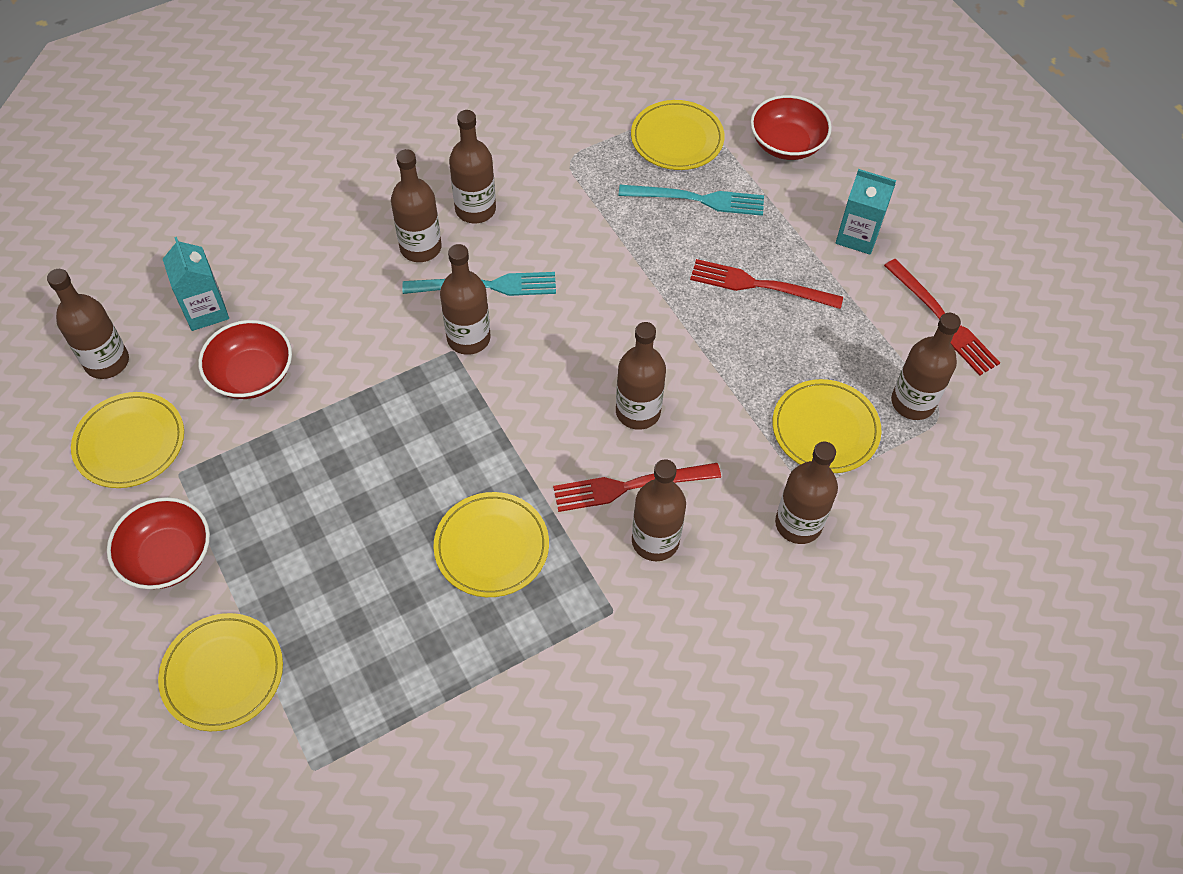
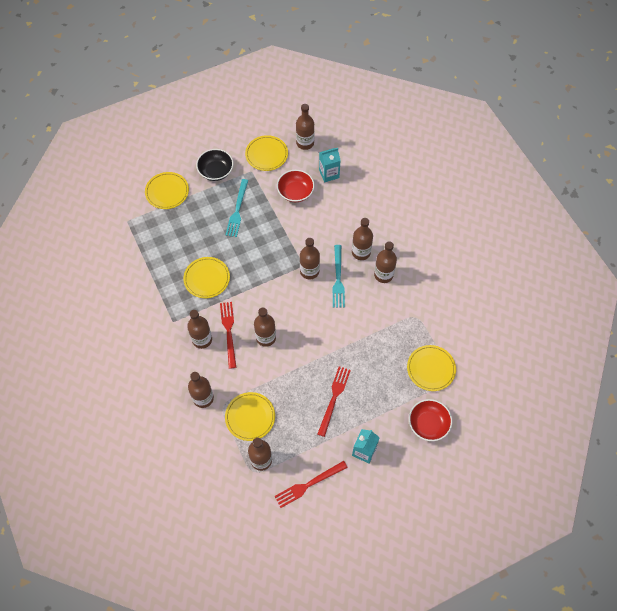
camera: 95 degrees right, 5 degrees up
(168, 556) = (216, 171): red bowl -> black bowl
(697, 199) = (389, 374): turquoise fork -> turquoise fork (237, 210)

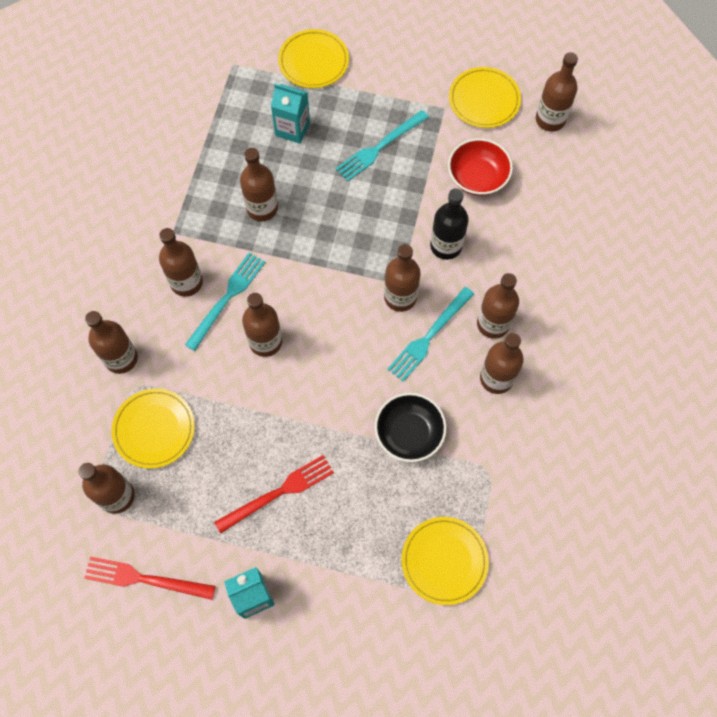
camera: 40 degrees right, 5 degrees up
(207, 278) = (262, 208): yellow plate -> brown bottle
(216, 171) = (398, 77): black bowl -> black bowl (409, 433)
(229, 332) = (227, 298): red fork -> turquoise fork
(309, 233) = (446, 246): none -> black bottle
(329, 174) = (545, 184): turquoise carton -> turquoise carton (292, 129)
(428, 424) = (371, 634): red bowl -> none

